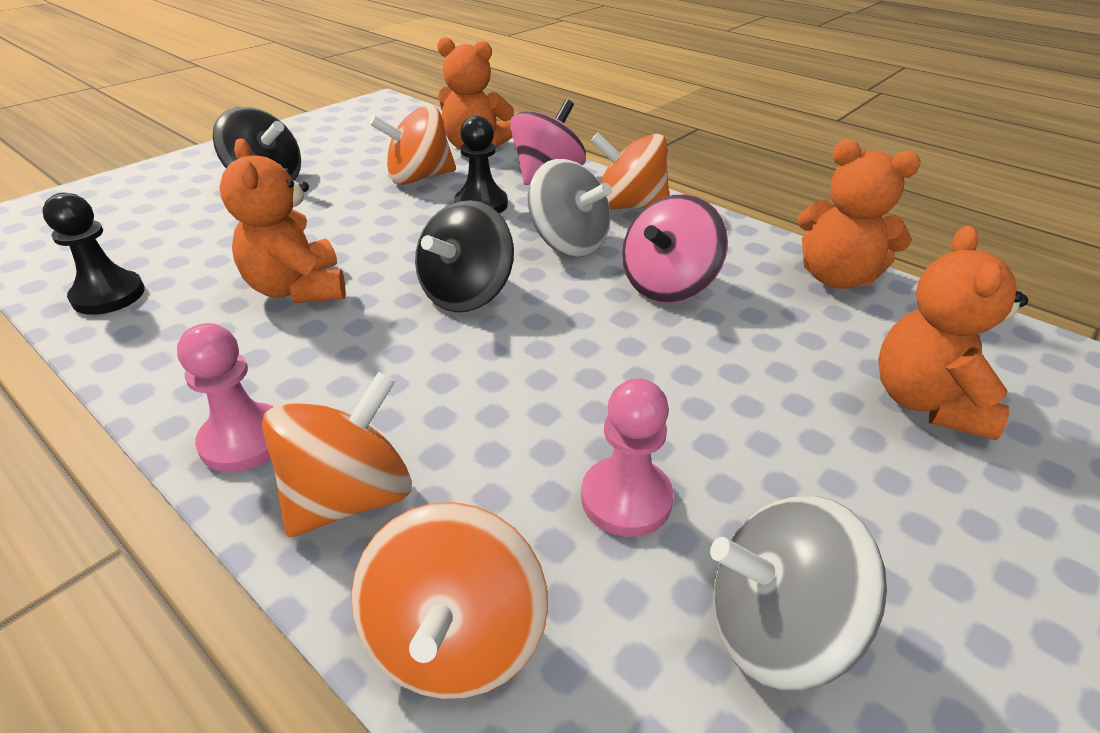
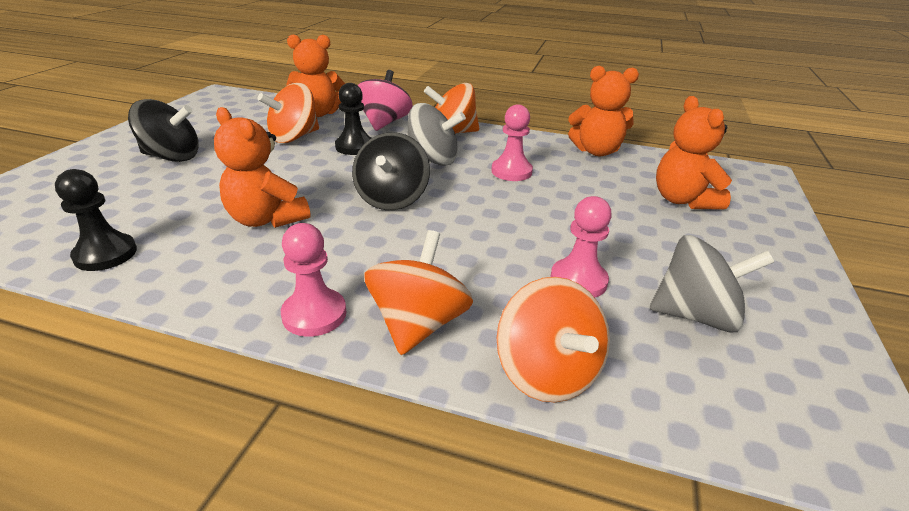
camera: 25 degrees left, 5 degrees down
(668, 286) = (511, 171): pink spinning top -> pink pawn
(775, 628) = (695, 315): grey spinning top -> grey spinning top turned 150 degrees counterclockwise

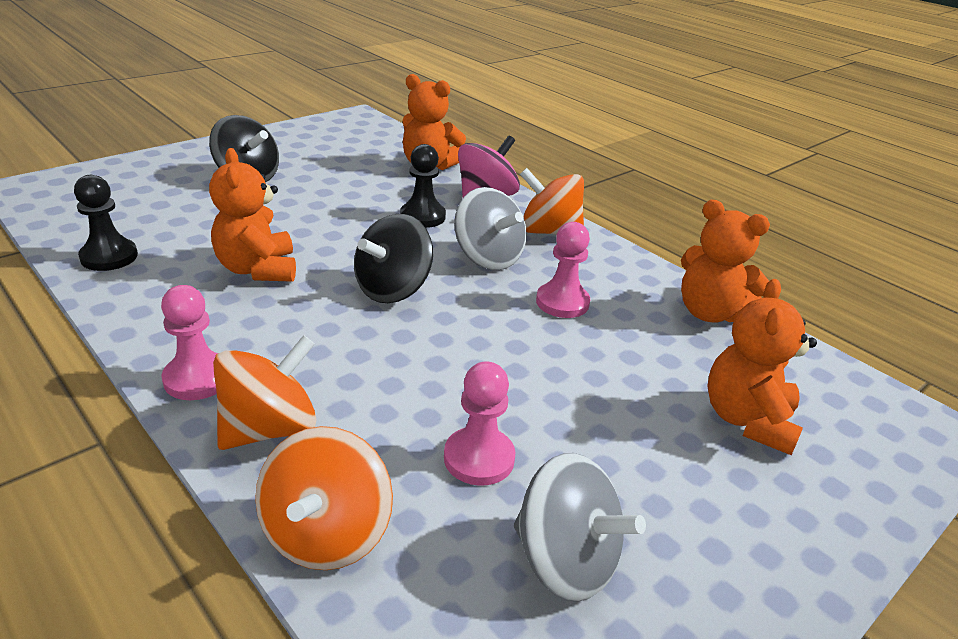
camera: 30 degrees right, 0 degrees up
(294, 137) = (375, 188): orange spinning top -> none

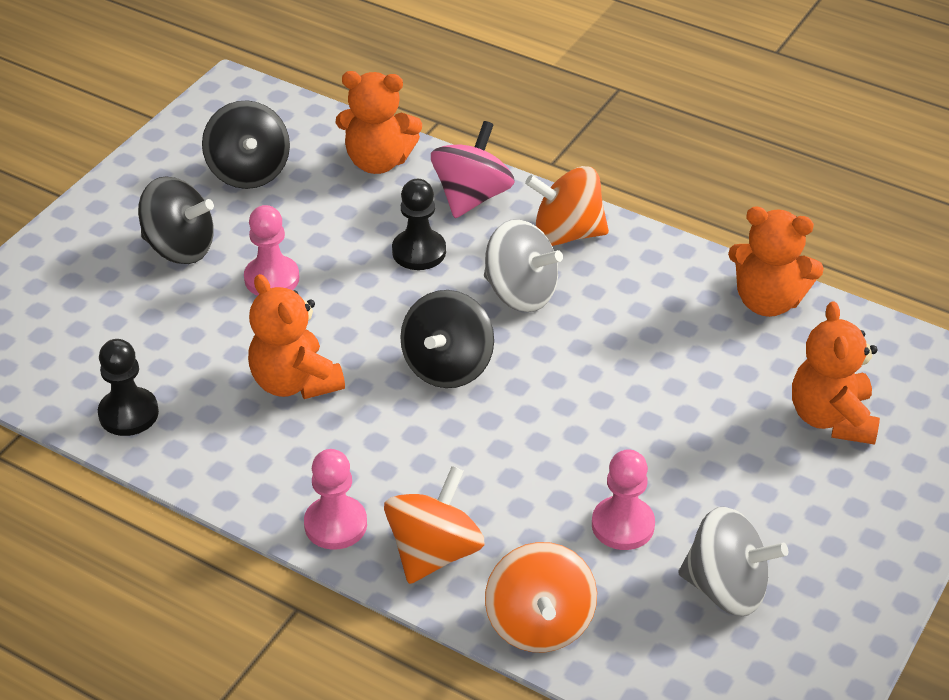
camera: 15 degrees left, 10 degrees up
(333, 152) = (249, 172): none -> black spinning top
(562, 302) = (621, 332): pink pawn -> pink pawn (272, 278)

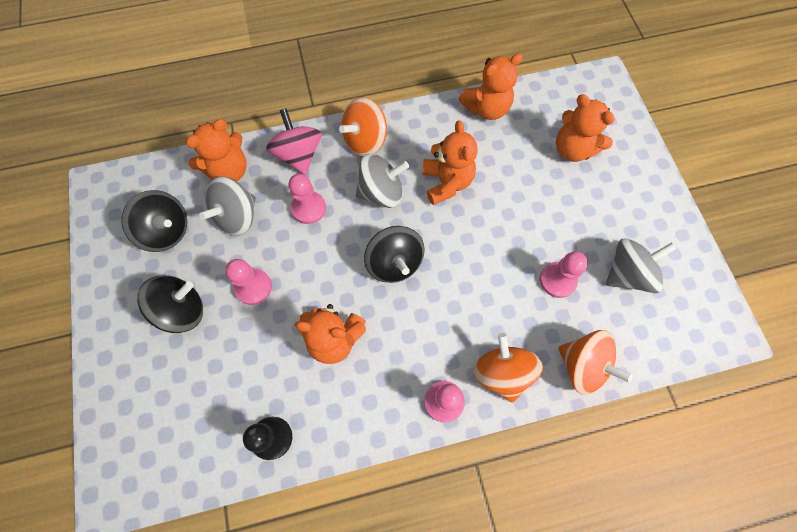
camera: 45 degrees left, 25 degrees up
(334, 207) = (237, 217): none -> grey spinning top
(419, 252) = (308, 208): black pawn -> pink pawn
(612, 337) = (446, 182): none -> orange teddy bear

